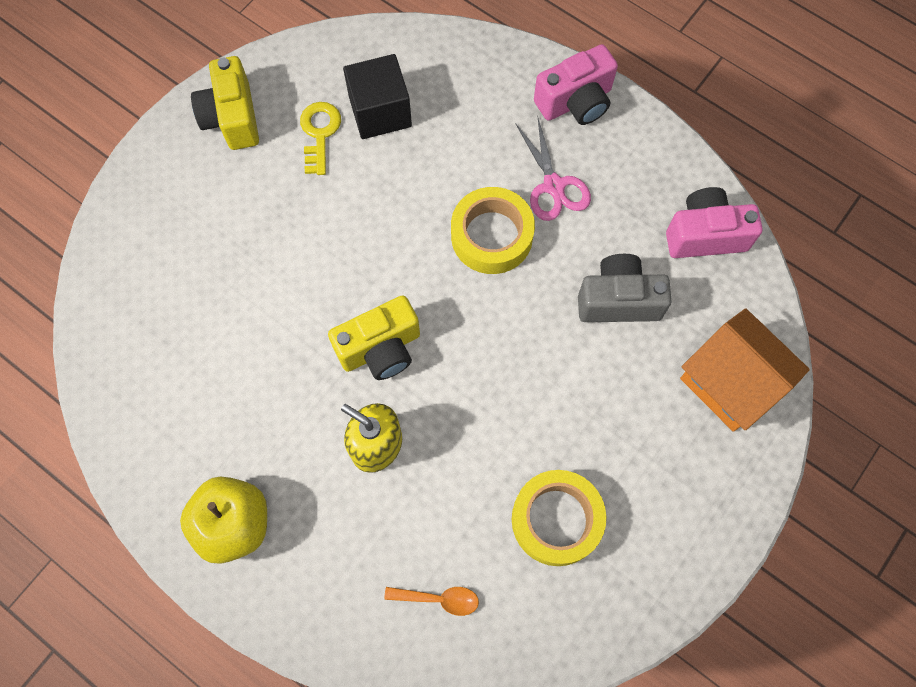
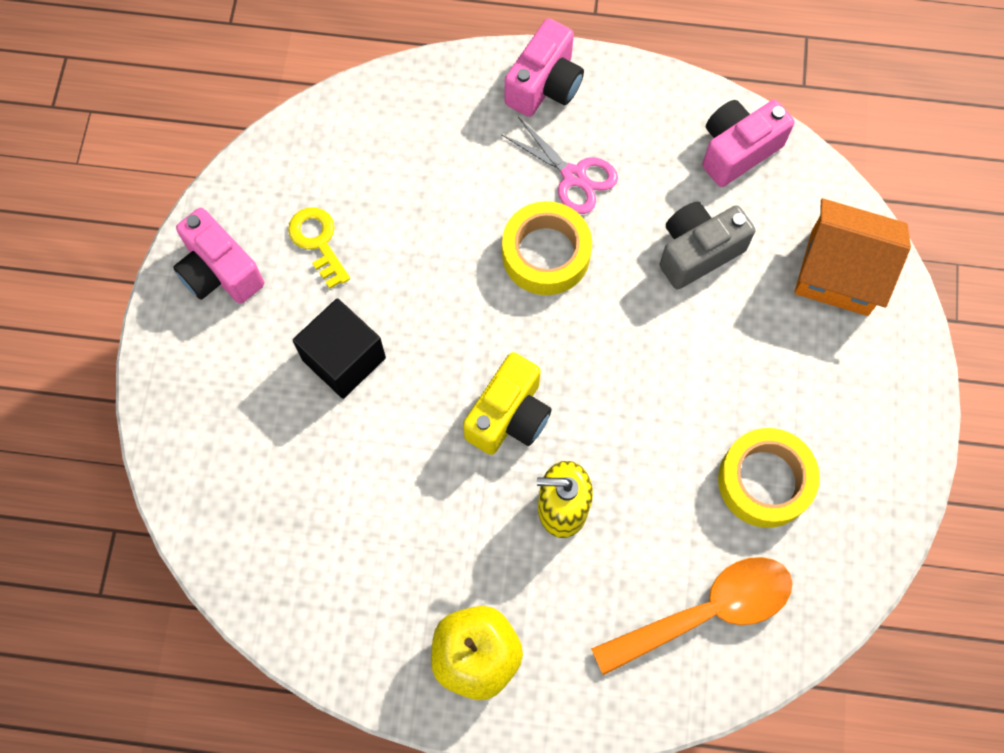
camera: 30 degrees left, 0 degrees up
(232, 118) = (220, 271): yellow camera -> pink camera
(380, 112) = (364, 190): black cube -> black cube (344, 359)
(438, 599) = (705, 612): orange spoon -> orange spoon, size x2.15

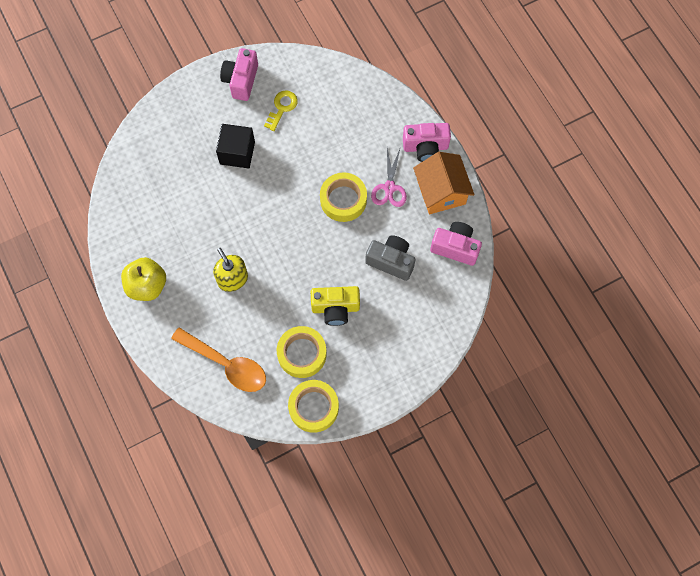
camera: 55 degrees right, 0 degrees up
(509, 416) = (258, 233): yellow camera -> yellow camera (335, 308)
(839, 272) = (426, 327): orange house -> orange house (441, 192)
(867, 521) = (313, 407): none -> yellow tape

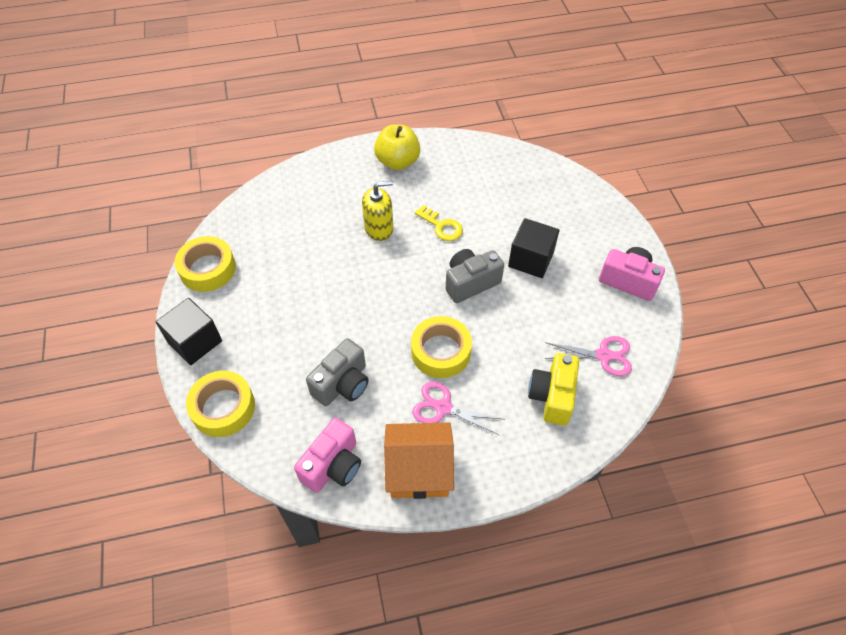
camera: 105 degrees right, 15 degrees down
(226, 364) = (289, 207): orange spoon -> none
(273, 193) = (470, 283): none -> grey camera
(282, 108) = (583, 314): yellow key -> yellow key (441, 226)
(302, 354) = (270, 271): yellow tape -> yellow tape (223, 408)
(315, 90) = (603, 356): none -> pink scissors
(335, 308) = (307, 313): yellow camera -> yellow camera (552, 396)
(387, 386) = (195, 342): none -> black cube
(425, 147) = (491, 469): pink camera -> none

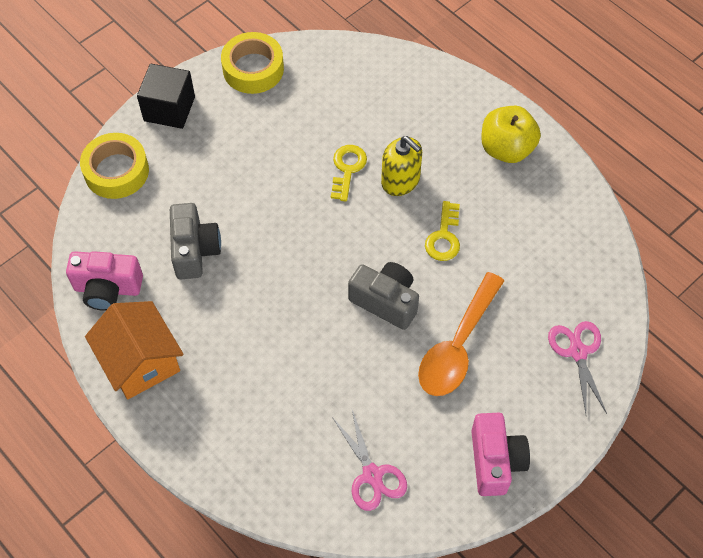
camera: 60 degrees right, 5 degrees up
(342, 384) = (194, 250): grey camera -> grey camera turned 105 degrees counterclockwise
(345, 253) = (347, 169): none -> yellow key
(441, 351) = (282, 316): yellow tape -> none
(443, 407) = (218, 349): pink scissors -> pink scissors (577, 352)
(531, 259) = (457, 345): black cube -> orange spoon
(552, 396) = (290, 444): yellow camera -> none

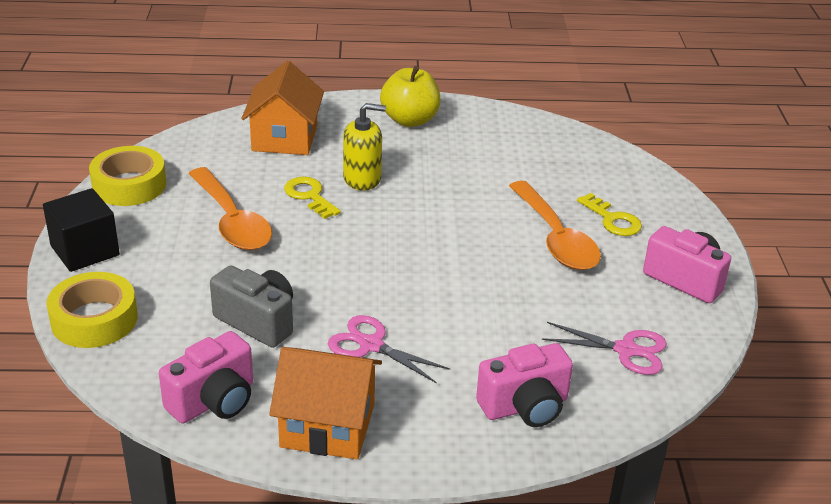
camera: 50 degrees left, 25 degrees down
(257, 454) = (525, 406): none -> pink camera
(275, 152) = (232, 221): none -> orange spoon
(385, 301) = (465, 249): grey camera -> none
(397, 99) = (285, 138): none -> orange house
(444, 237) = (445, 188): yellow key -> yellow key (612, 219)
(577, 352) = (632, 189): pink scissors -> pink scissors (371, 345)

